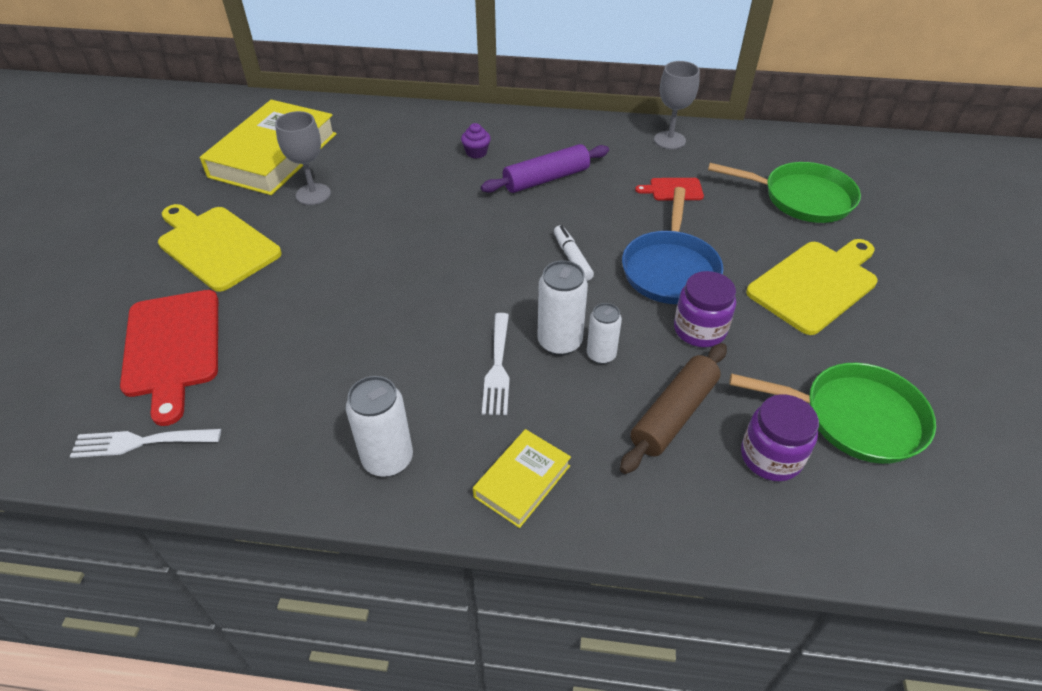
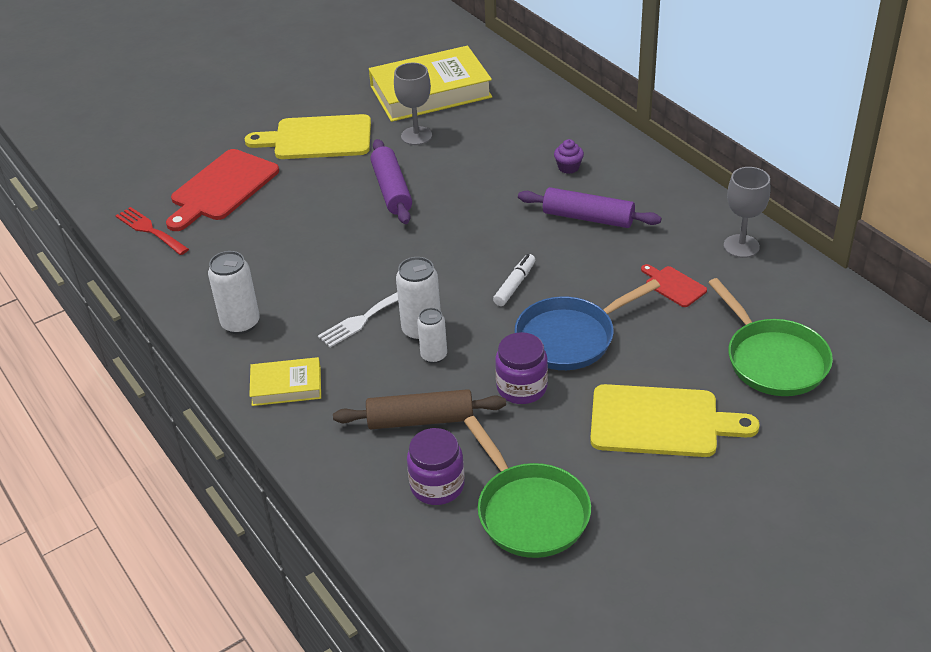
camera: 50 degrees right, 5 degrees down
(140, 442) = (150, 230): white fork -> red fork
(216, 246) = (317, 138): yellow cutting board -> yellow cutting board turned 90 degrees counterclockwise
(357, 248) = (391, 190): none -> purple rolling pin

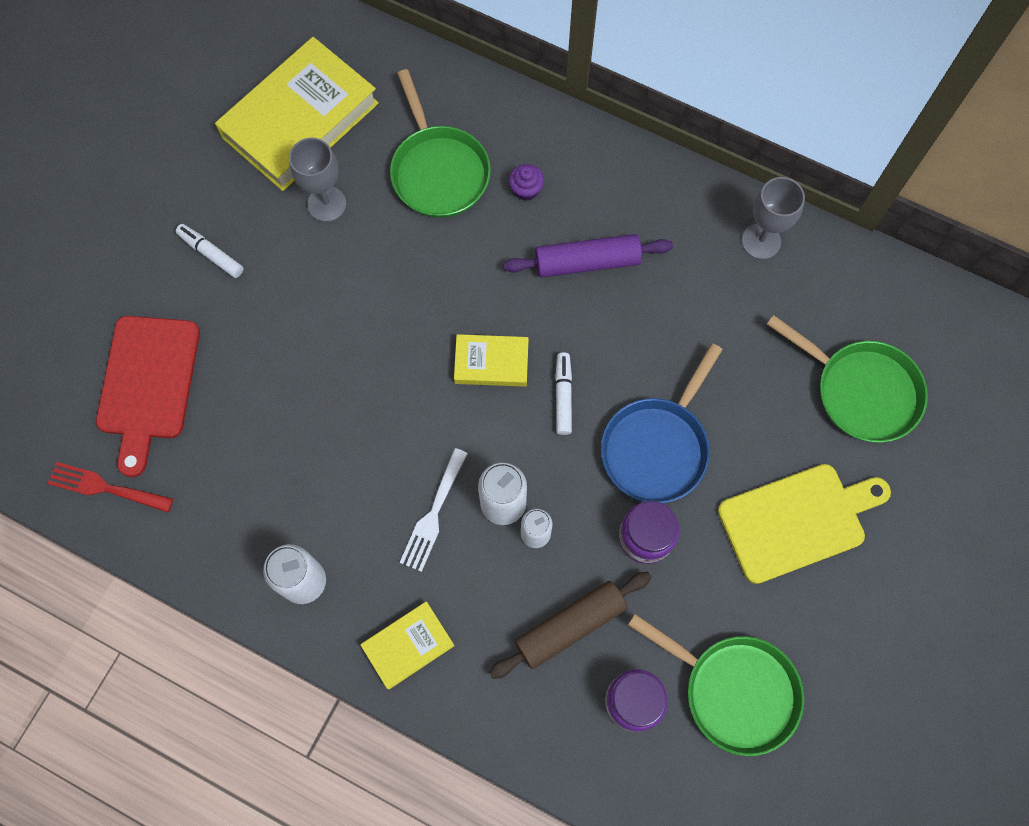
camera: 30 degrees left, 30 degrees up
(317, 138) = (211, 254): yellow cutting board -> white marker
(391, 190) = (349, 305): purple rolling pin -> none
(472, 250) = (491, 363): none -> yellow book
(510, 141) = (438, 171): none -> green pan
(673, 285) = (722, 328): red cutting board -> none

